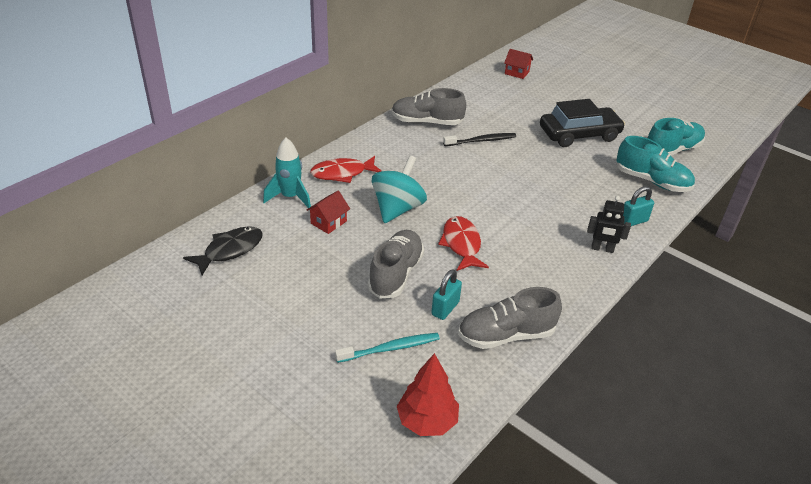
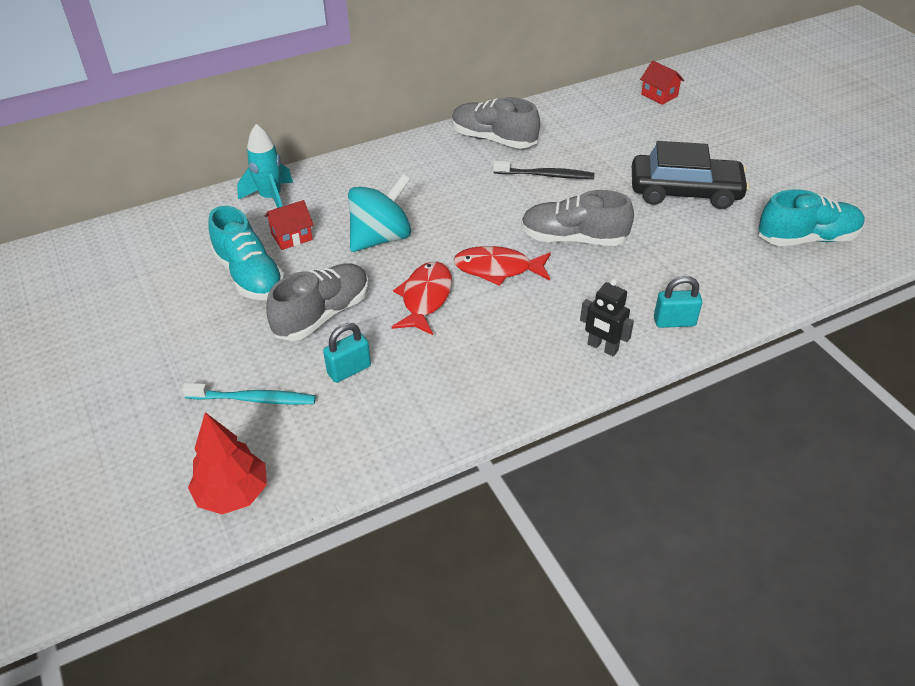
camera: 25 degrees right, 5 degrees up
(230, 250) = (167, 244): black fish -> none
(342, 173) = (348, 183): red fish -> red fish (497, 269)
(506, 335) = (397, 422): grey shoe -> grey shoe (573, 239)
(651, 181) = (742, 274): turquoise shoe -> turquoise shoe (249, 275)

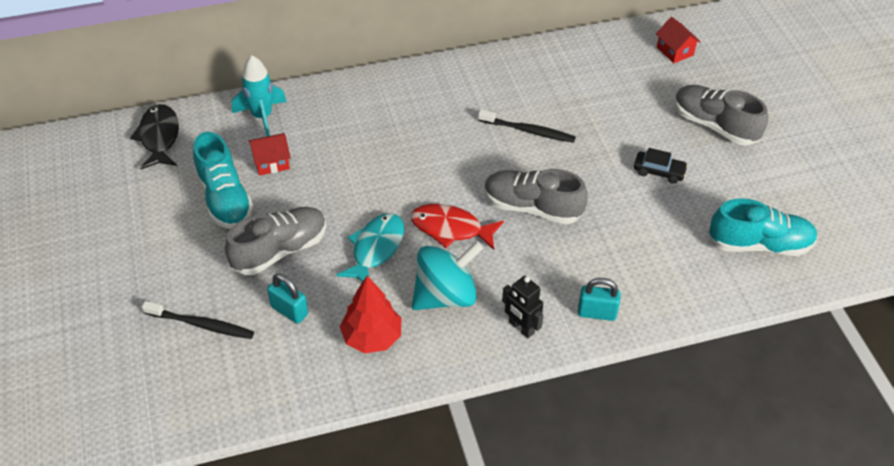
camera: 10 degrees right, 5 degrees up
(164, 230) = (159, 137): none -> black fish
(233, 494) = (165, 410): red tree -> red tree (372, 337)
(254, 399) = (201, 325): turquoise toothbrush -> black toothbrush
(349, 370) = (289, 310): turquoise padlock -> turquoise padlock turned 60 degrees clockwise
(381, 238) = (352, 177): turquoise spinning top -> turquoise spinning top (445, 295)
(425, 298) = (376, 249): red fish -> turquoise fish
(493, 139) = (490, 80): grey shoe -> grey shoe (714, 125)
(685, 191) = (659, 171): black car -> black car, size x0.46

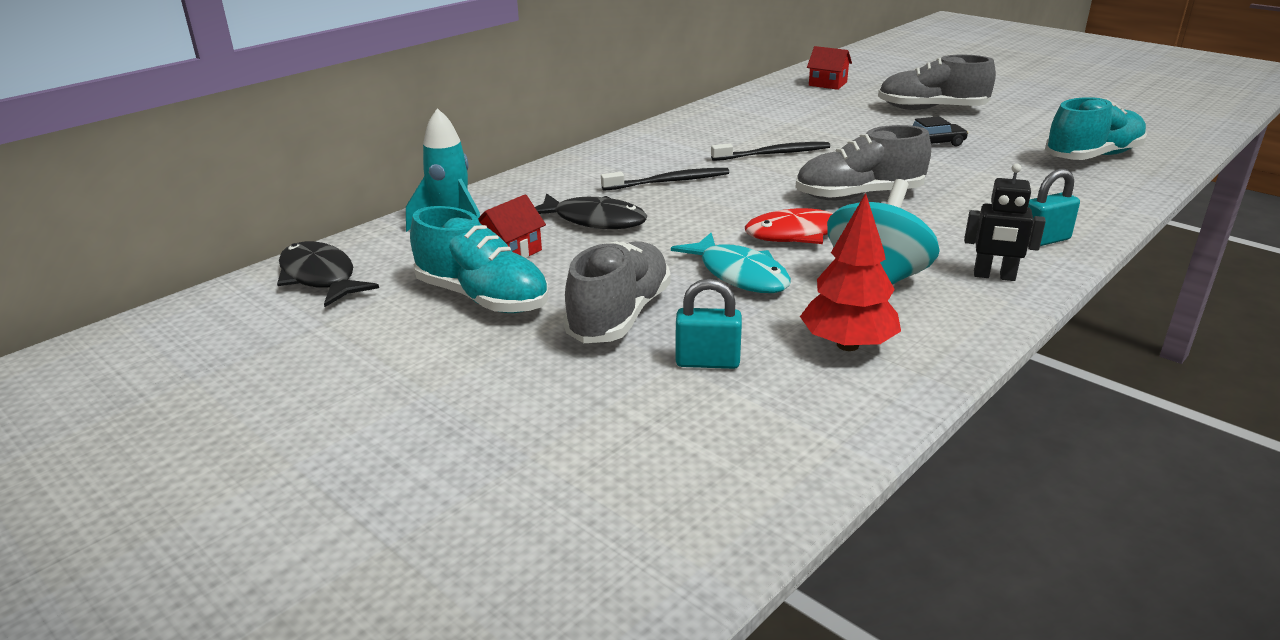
camera: 30 degrees left, 20 degrees down
(201, 325) = (599, 422): black toothbrush -> black toothbrush (669, 182)
(343, 153) = (594, 220): none -> black fish
(376, 249) = (739, 275): turquoise fish -> turquoise fish turned 150 degrees clockwise

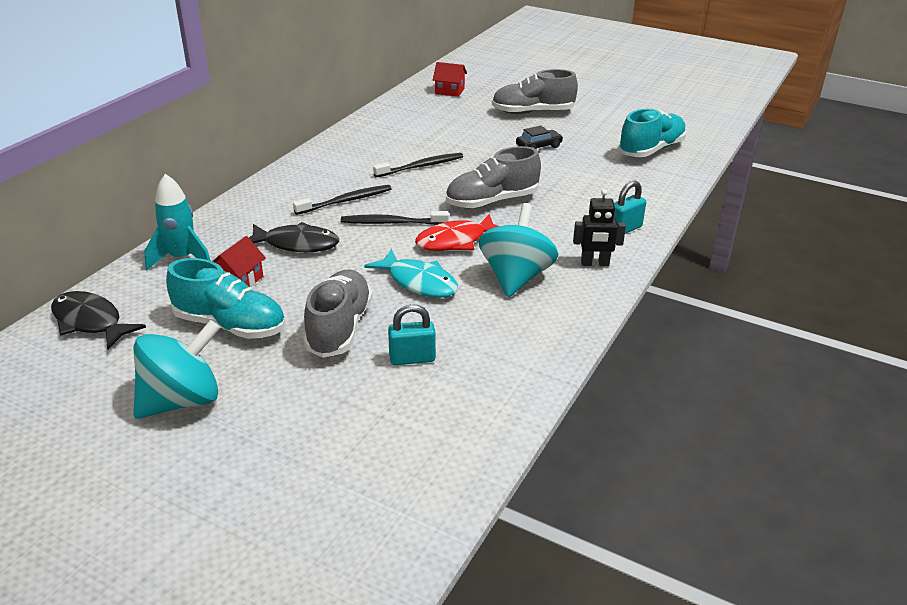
camera: 15 degrees left, 5 degrees up
(391, 375) = (182, 400): none -> turquoise spinning top
(720, 208) = (391, 223): none -> black toothbrush
(847, 345) = (505, 332): red tree -> none

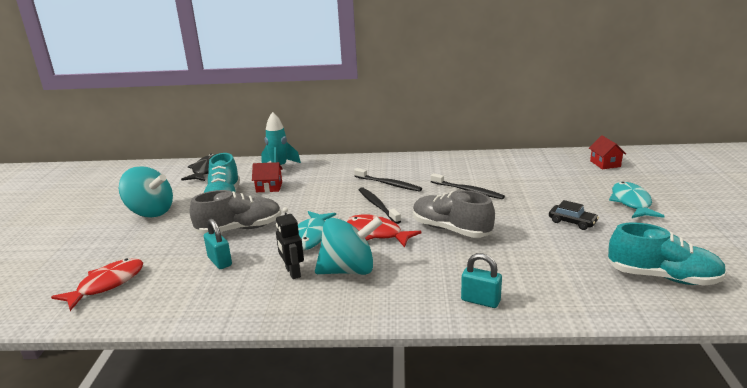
camera: 65 degrees right, 10 degrees down
(297, 244) = (322, 188): black fish -> none
(380, 465) = (107, 284): none -> red fish
(533, 112) = (631, 202): grey shoe -> turquoise fish
(595, 264) = (403, 300): black robot -> black robot (292, 272)

